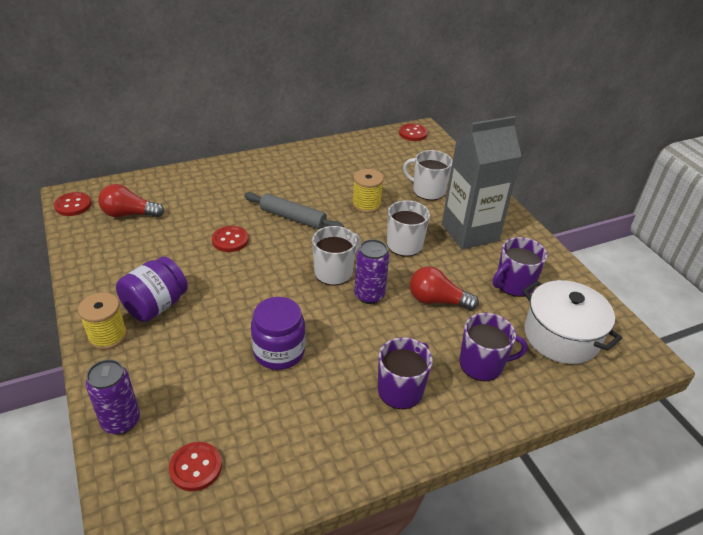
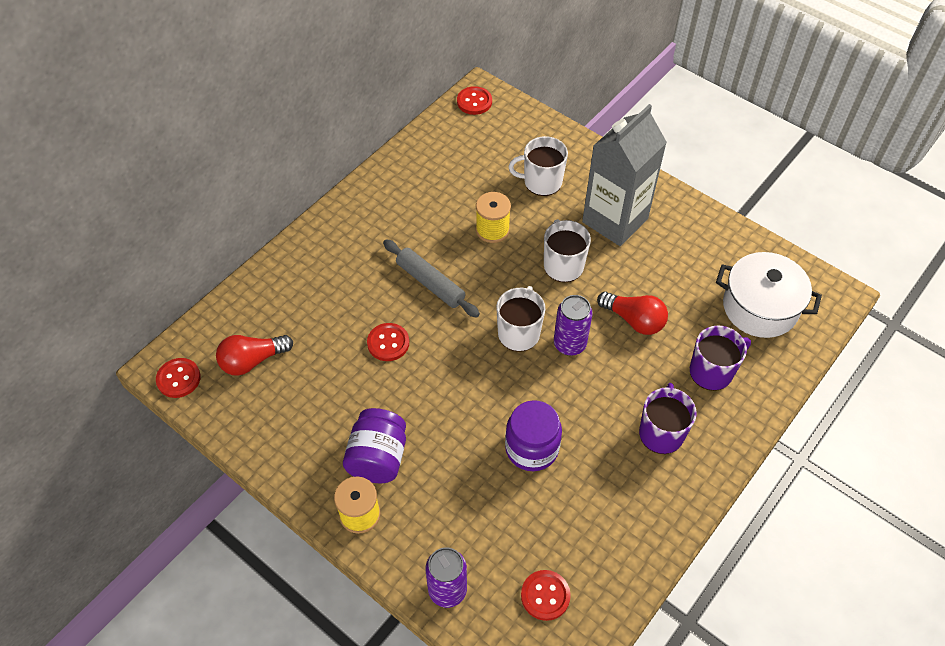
camera: 25 degrees left, 15 degrees up
(293, 218) = (430, 283): grey rolling pin -> grey rolling pin turned 45 degrees clockwise
(437, 300) = (634, 320): red light bulb -> red light bulb turned 135 degrees counterclockwise
(513, 284) = (689, 267): purple mug -> none

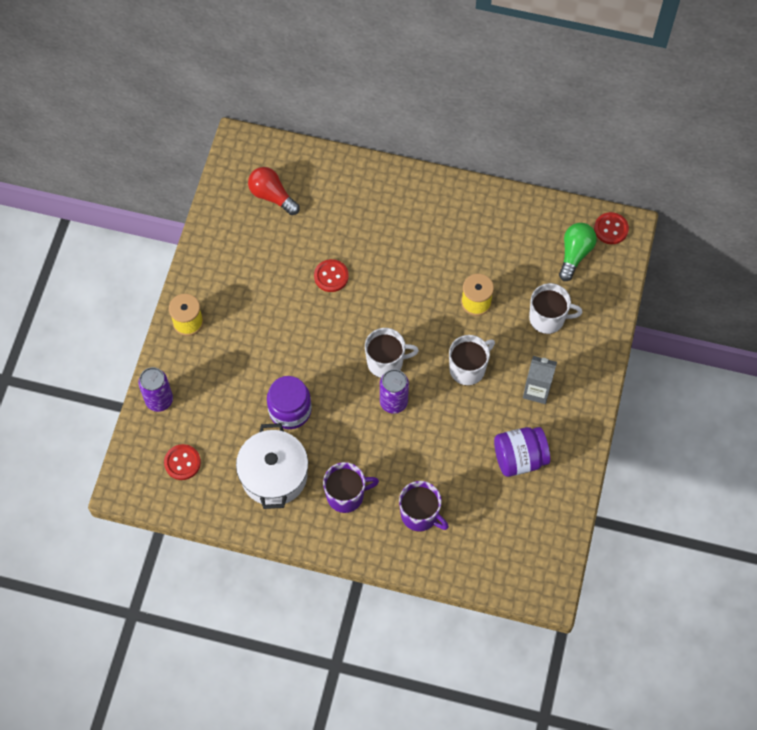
camera: 65 degrees right, 10 degrees up
(178, 379) = (235, 158): red button -> none
(378, 458) = (234, 313): purple jar -> purple jar (519, 458)
(430, 283) = (400, 280): grey rolling pin -> none
(485, 136) = (574, 254): none -> green light bulb
(541, 182) = (548, 318): white mug -> white mug turned 120 degrees clockwise
(615, 220) = (536, 390): grey carton -> grey carton, size x0.54
(634, 320) = (440, 441): red light bulb -> none
(760, 307) = (503, 533): white pot -> white pot (274, 475)

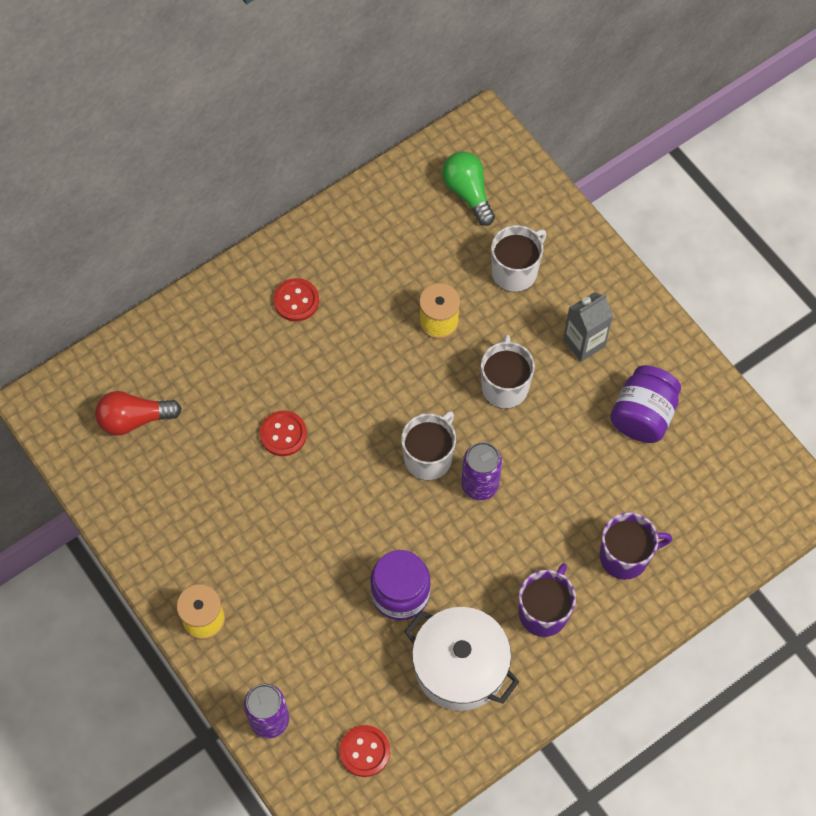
camera: 50 degrees left, 0 degrees up
(611, 229) = (470, 141): red button -> red button (296, 301)

